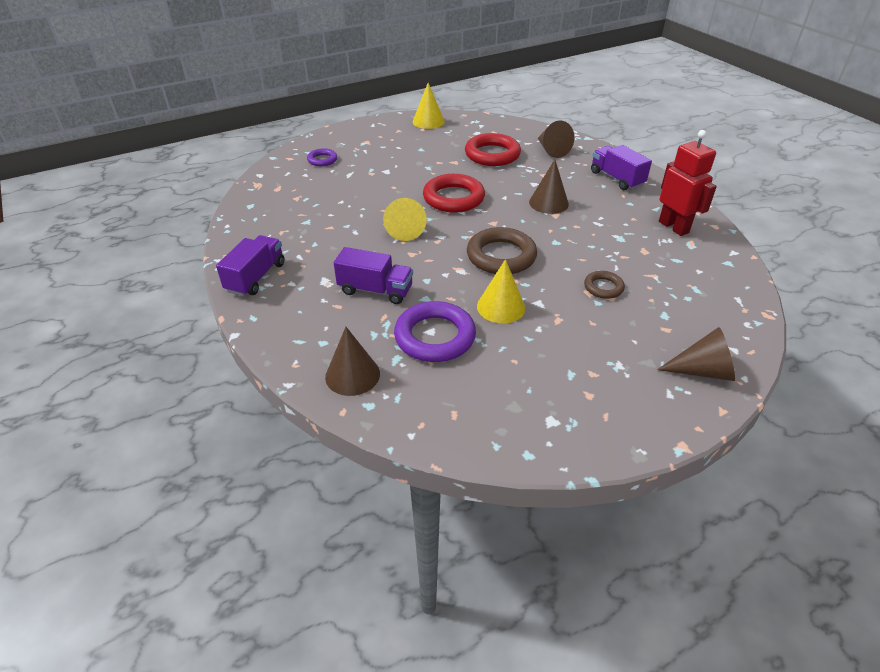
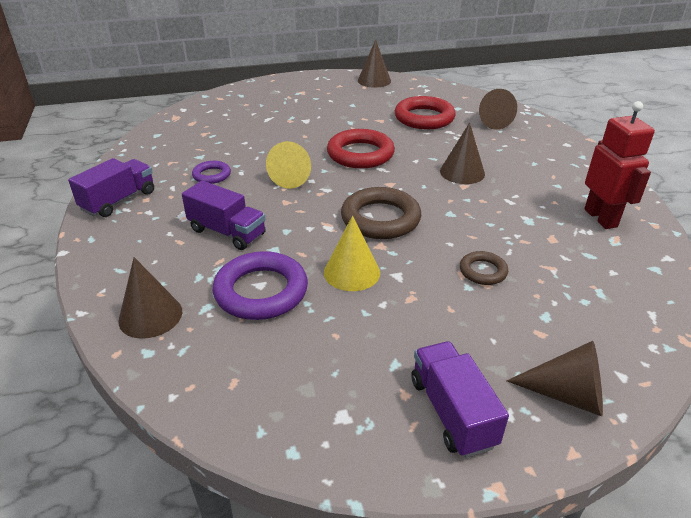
camera: 15 degrees right, 5 degrees down
(322, 160) = (249, 103): purple ring -> purple ring (212, 175)
(428, 121) = (374, 81): yellow cone -> brown cone
(616, 179) = (553, 158): purple truck -> purple truck (452, 412)

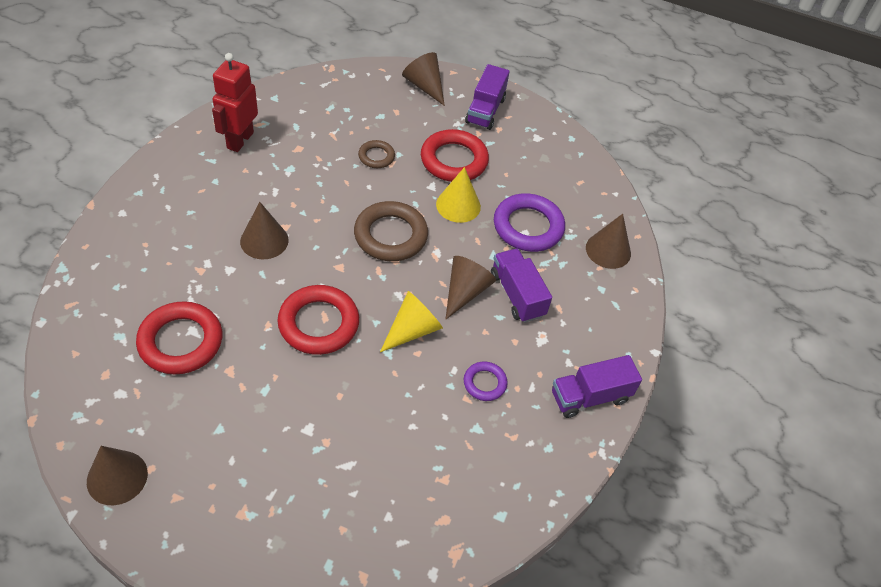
camera: 150 degrees left, 15 degrees up
(408, 314) = (454, 160): none -> red ring
(491, 121) = (125, 288): brown cone -> brown cone (465, 291)

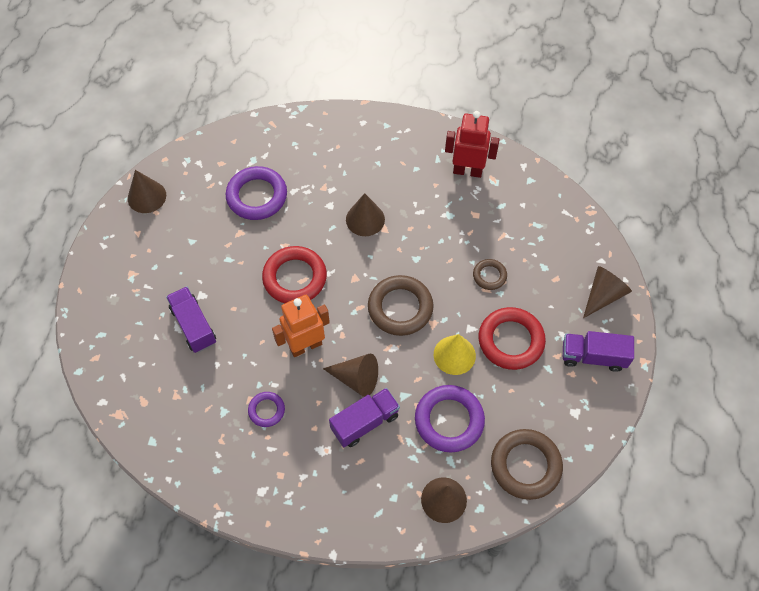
camera: 85 degrees right, 10 degrees up
(181, 342) = (257, 196): red ring -> purple ring
(412, 330) = (305, 345): yellow cone -> orange robot
(582, 184) = (525, 465): none -> brown ring
(590, 397) = (271, 498): purple truck -> purple truck (194, 325)

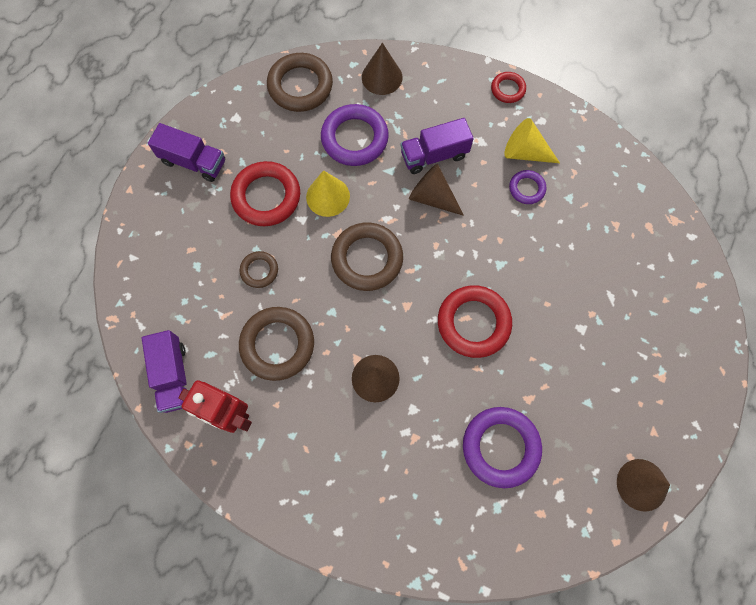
camera: 165 degrees left, 10 degrees up
(194, 325) = (593, 294): purple truck -> purple truck (173, 376)
(273, 449) = (525, 152): none -> yellow cone
(304, 520) = (508, 89): none -> red ring
(305, 345) = (476, 243): orange robot -> none
(451, 224) = (277, 344): none -> brown ring
(603, 295) = (151, 219): brown cone -> none

